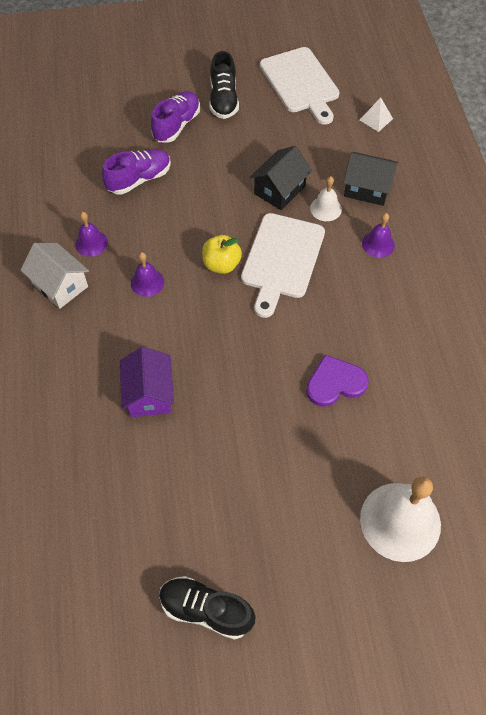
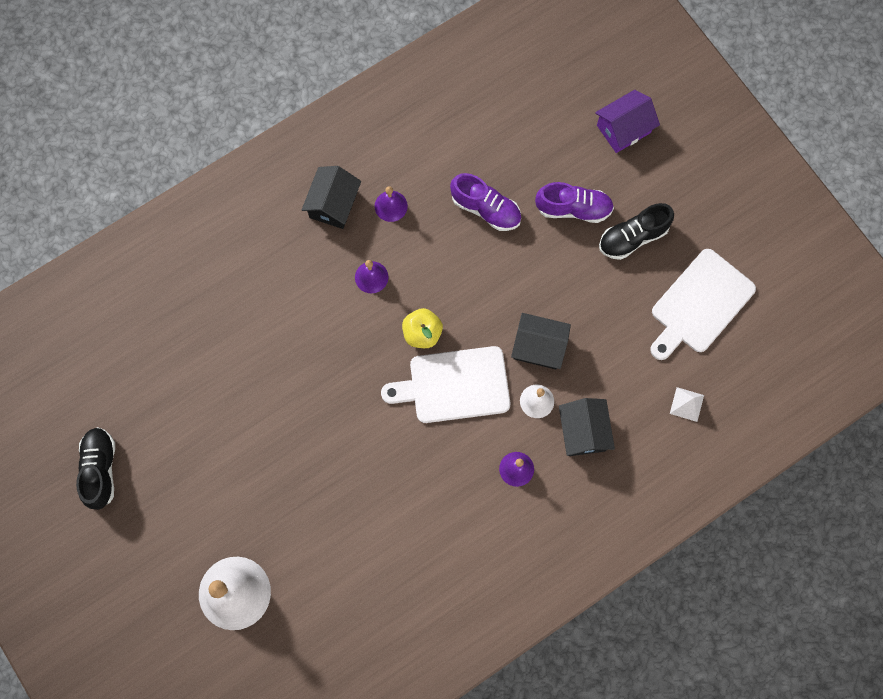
camera: 65 degrees right, 15 degrees up
(60, 285) = (333, 204): white house -> black house
(149, 394) = (261, 336): purple house -> purple house (623, 129)
(335, 383) = (341, 488): purple heart -> none

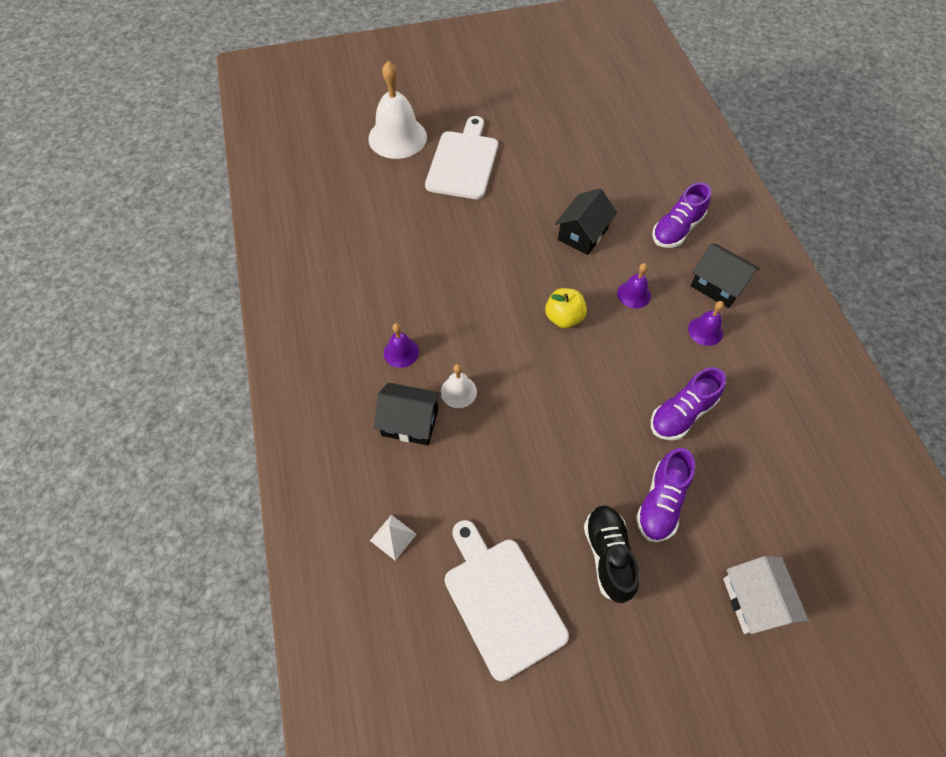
camera: 110 degrees right, 15 degrees down
(100, 469) = (528, 88): black shoe -> none
(274, 255) = (677, 229): none -> purple shoe
(454, 385) = (503, 327): white cutting board -> white cutting board (463, 162)
(539, 346) = (513, 412): black house -> black house (582, 234)
(623, 129) = (754, 601): purple house -> white house

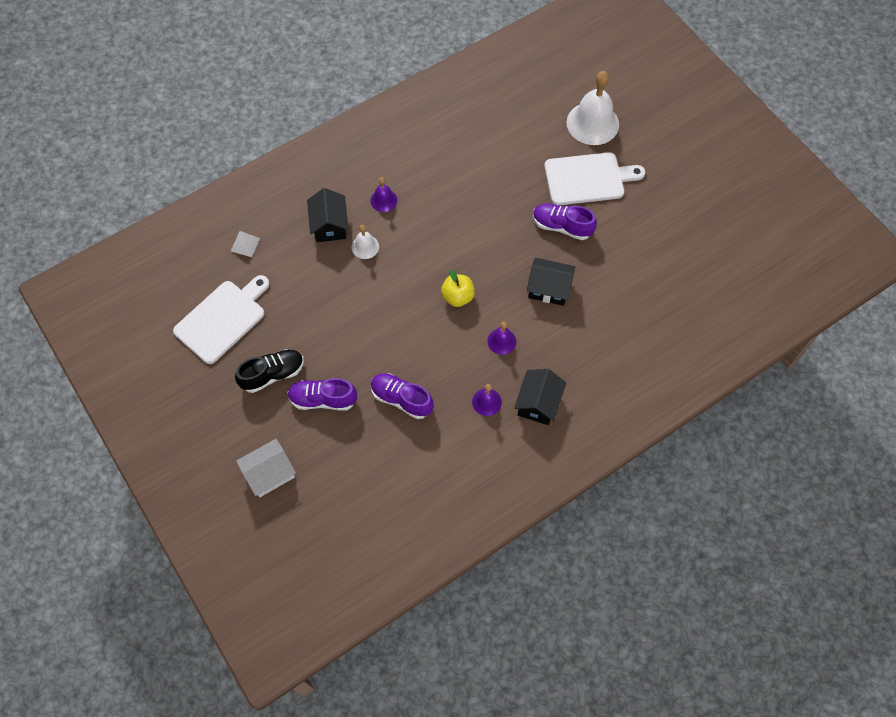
camera: 70 degrees right, 5 degrees up
(677, 229) = (587, 359): purple shoe -> purple shoe (562, 226)

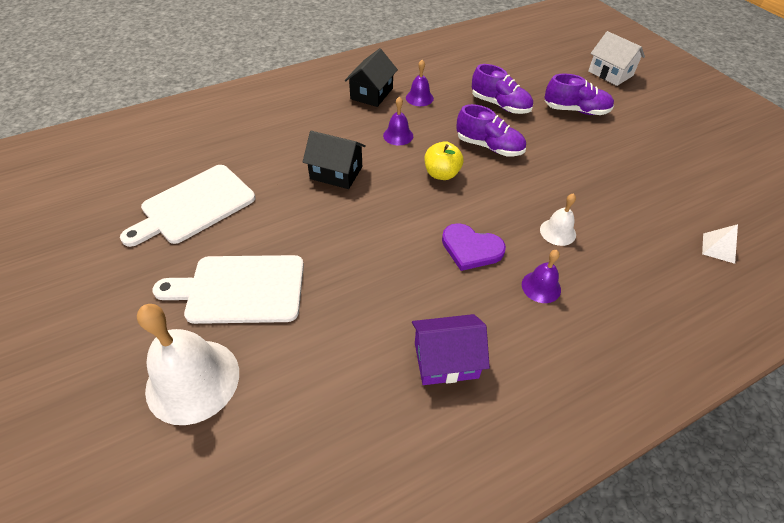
camera: 175 degrees left, 15 degrees down
(223, 319) = (707, 176): white cutting board -> white cutting board (194, 206)
(269, 473) = (610, 73): white house -> white house turned 75 degrees clockwise
(272, 374) = (632, 130): black shoe -> none
(329, 225) = (611, 261): black house -> none
(432, 225) = (471, 248): none -> purple heart
(447, 147) = (446, 360): none -> purple house
(562, 226) = (300, 232): purple shoe -> purple shoe (489, 147)

